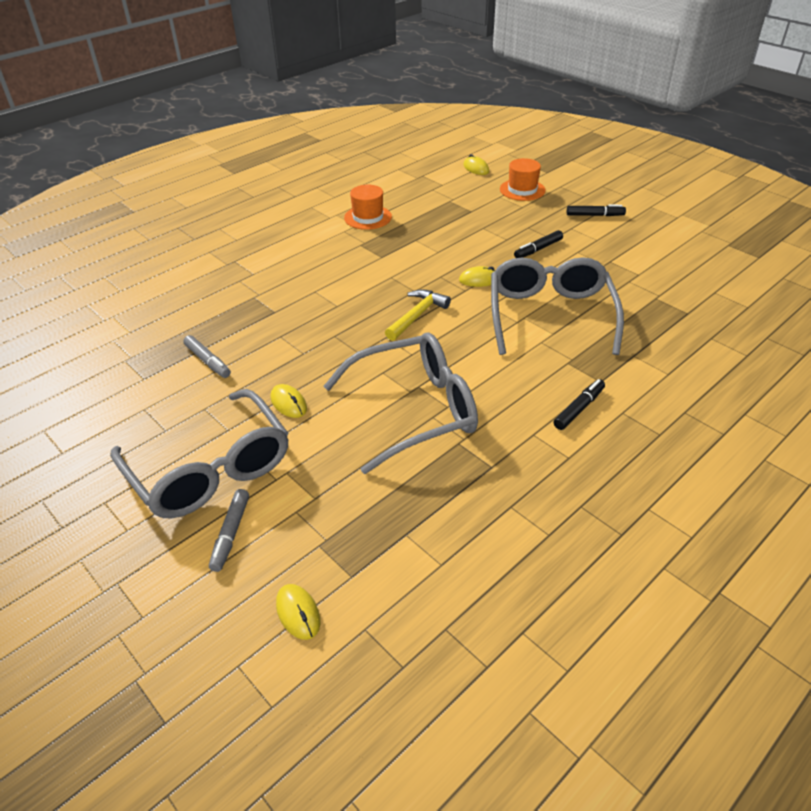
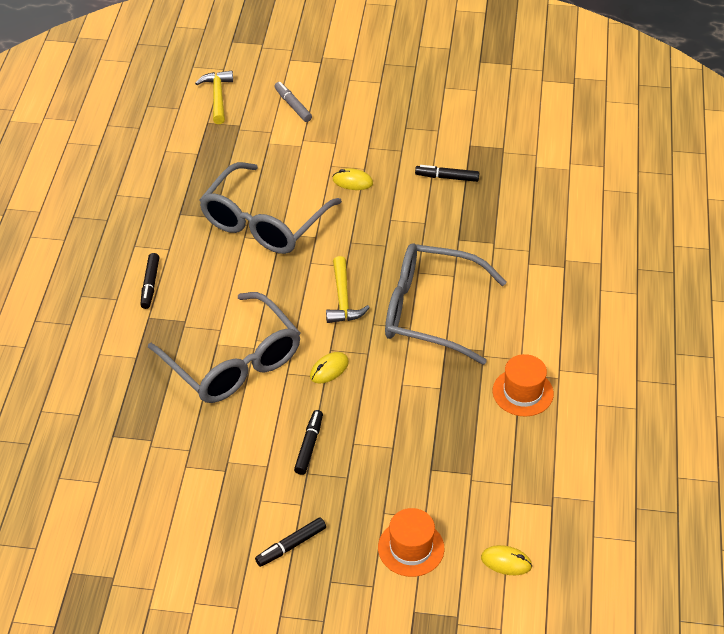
camera: 140 degrees right, 5 degrees up
(208, 361) = (447, 177): grey marker -> black marker
(210, 469) = (347, 124): grey glasses -> grey glasses (429, 312)
(298, 613) = (218, 97): yellow mouse -> yellow hammer

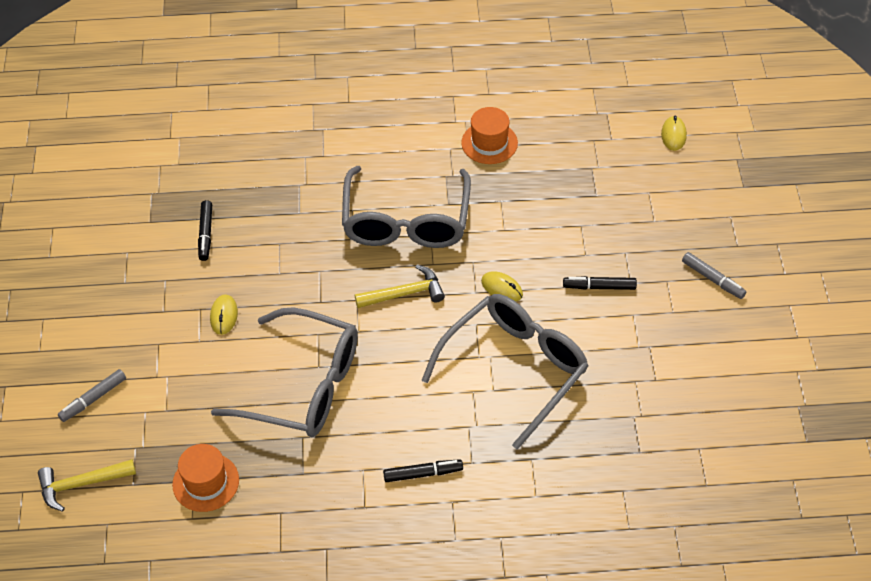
camera: 100 degrees left, 5 degrees up
(291, 546) = (712, 279): black marker -> grey marker
(411, 548) = (683, 197): orange hat -> orange hat (205, 482)

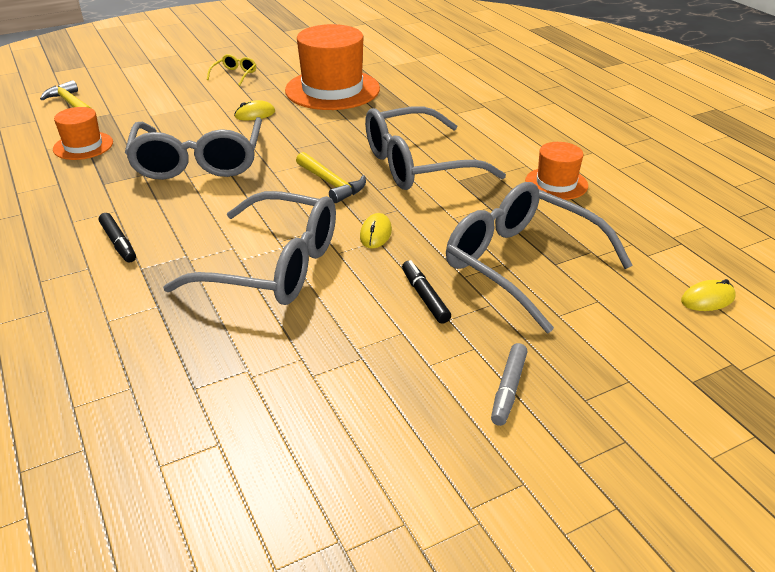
camera: 65 degrees right, 15 degrees down
(93, 399) = (150, 90): grey marker -> none
(105, 310) = (235, 75): none -> yellow glasses
(206, 234) = (332, 89): black marker -> orange hat
(586, 214) = (521, 263): none -> grey glasses

